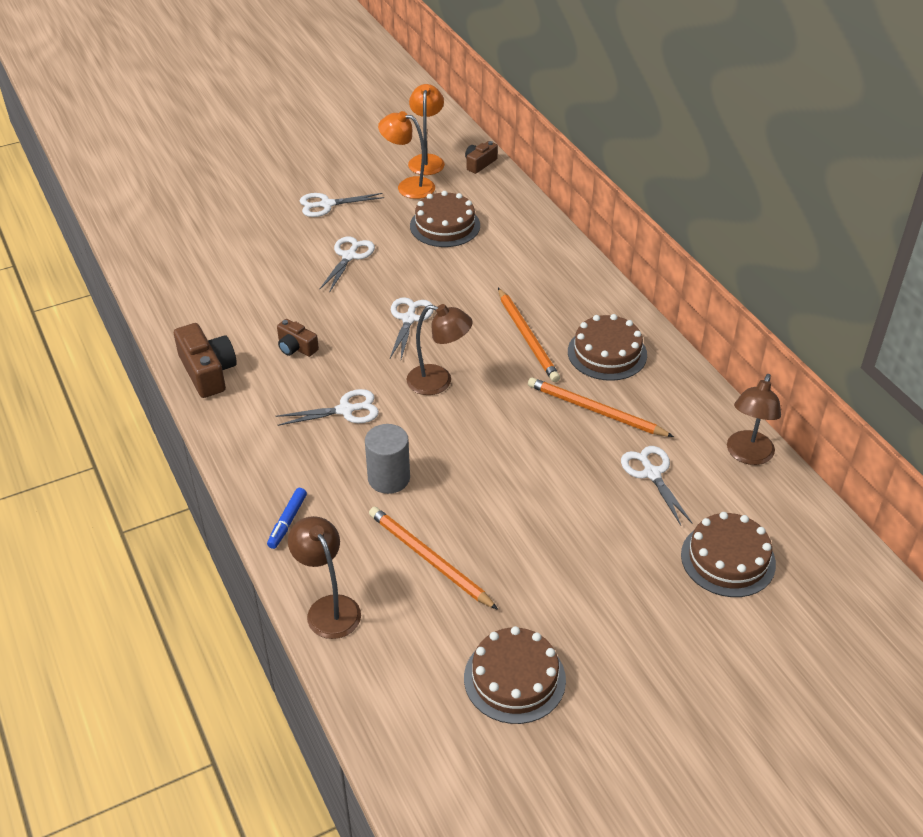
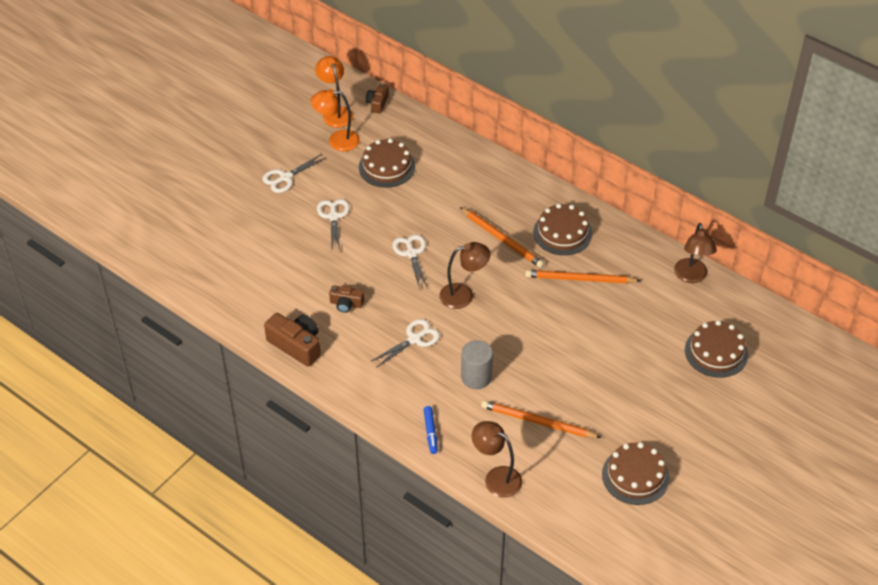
camera: 25 degrees left, 5 degrees up
(652, 473) = (640, 311): white scissors -> none

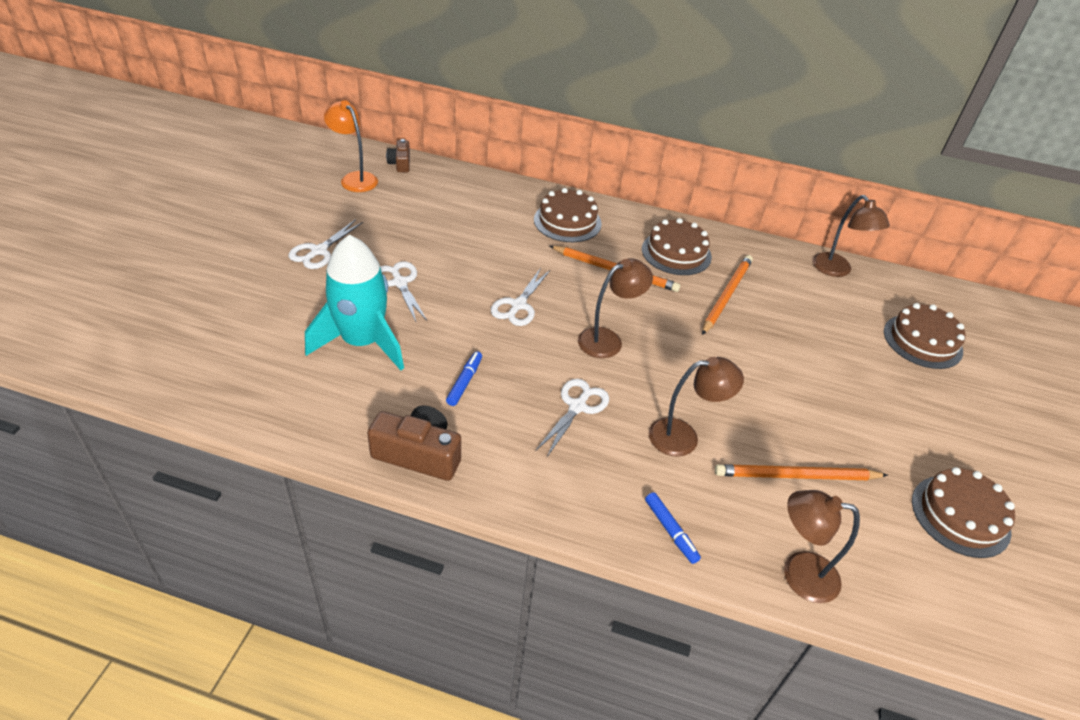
camera: 25 degrees left, 5 degrees down
(289, 259) = (362, 342): none -> turquoise rocket
(337, 141) = (368, 205): orange lamp -> none
(346, 304) = (464, 382): brown camera -> blue marker
(386, 167) = (441, 221): brown cake -> brown cake (567, 221)
(411, 253) = (518, 305): white scissors -> white scissors turned 120 degrees counterclockwise
(476, 377) = (684, 437): grey cylinder -> brown lamp
(579, 279) = (726, 295): orange pencil -> orange pencil turned 135 degrees clockwise

